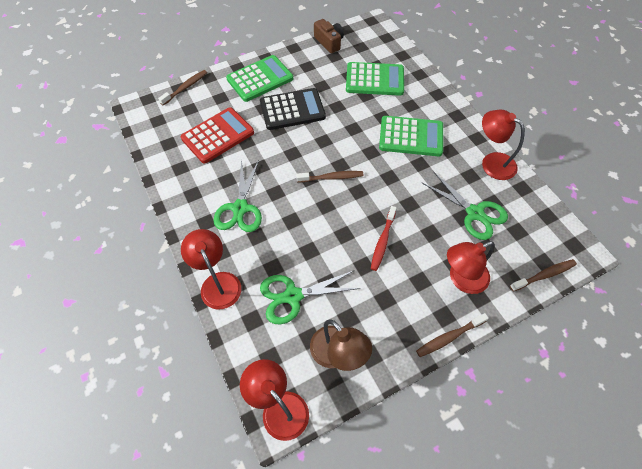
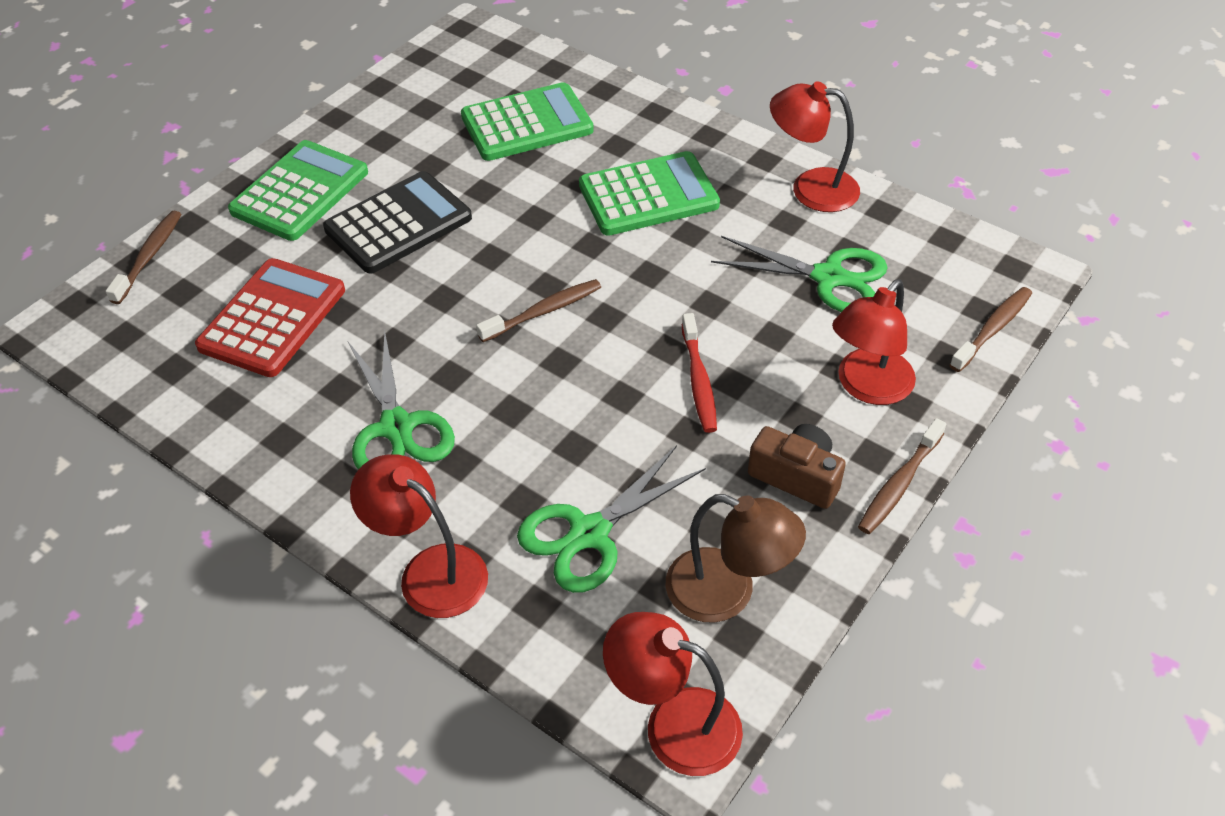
camera: 25 degrees left, 10 degrees down
(329, 42) = (402, 87): brown camera -> brown camera (796, 476)

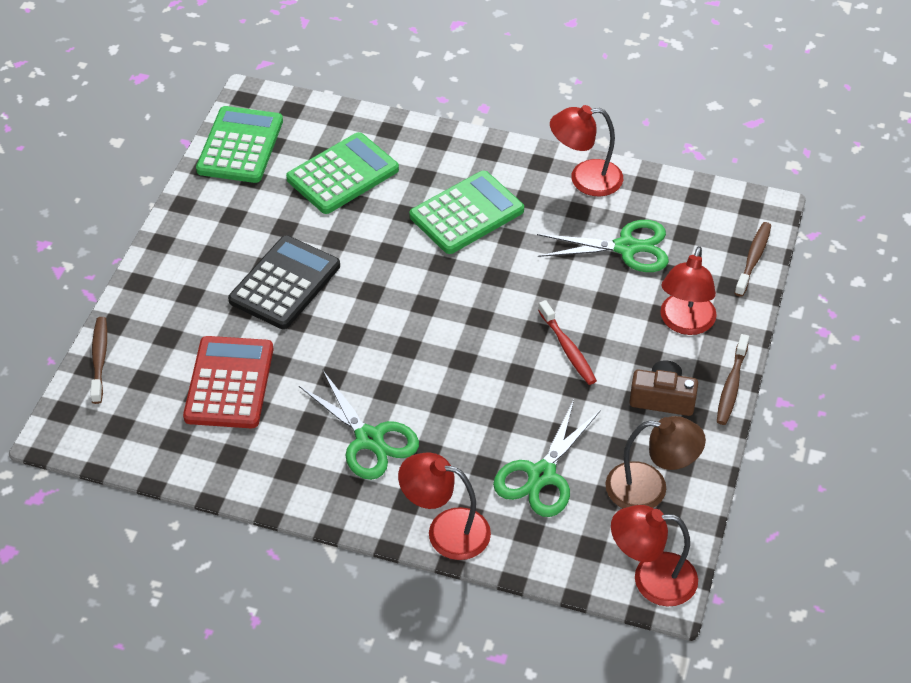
camera: 20 degrees left, 0 degrees up
(300, 192) = (190, 276): green calculator -> green calculator (240, 146)
(543, 311) = (432, 325): brown toothbrush -> none

